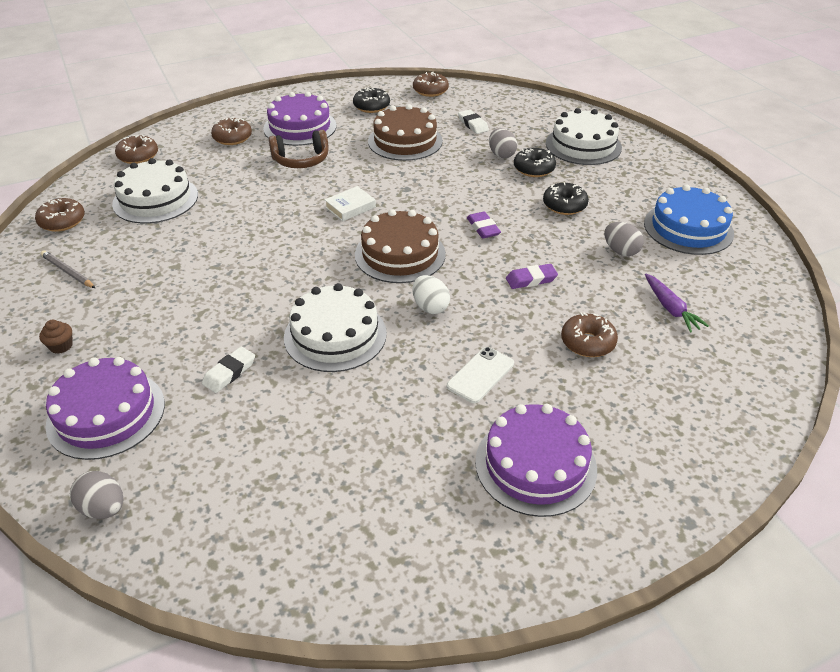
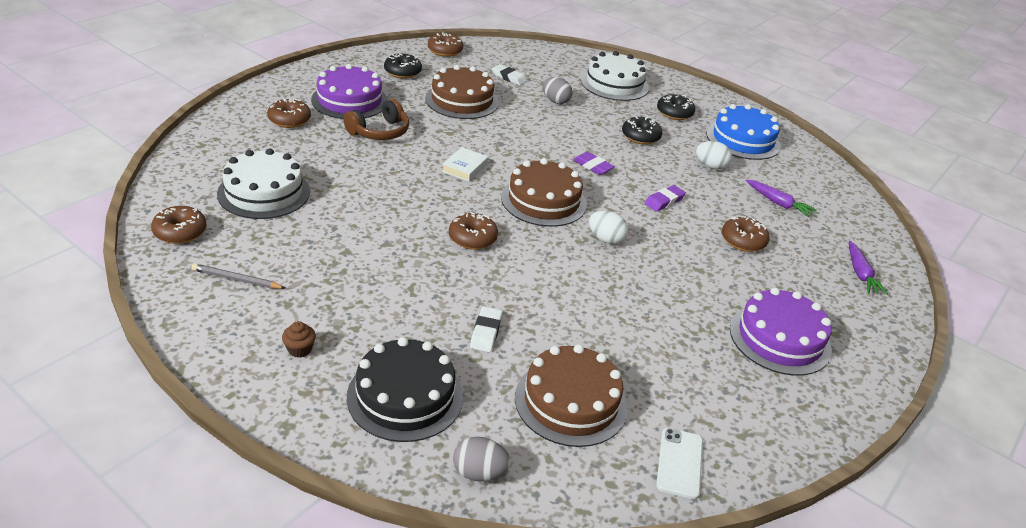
camera: 30 degrees left, 5 degrees down
(106, 414) = (405, 396): purple cake -> black cake
(138, 156) = (202, 153): brown donut -> brown donut (472, 238)
(248, 465) = (571, 402): none -> brown cake
(335, 335) = (548, 279): white cake -> none
(480, 375) = (688, 283): white phone -> white phone (680, 463)
(534, 169) = (592, 110): black donut -> black donut (674, 113)
(620, 251) = (710, 166): grey egg -> white egg
(709, 416) = (860, 274): none -> purple carrot

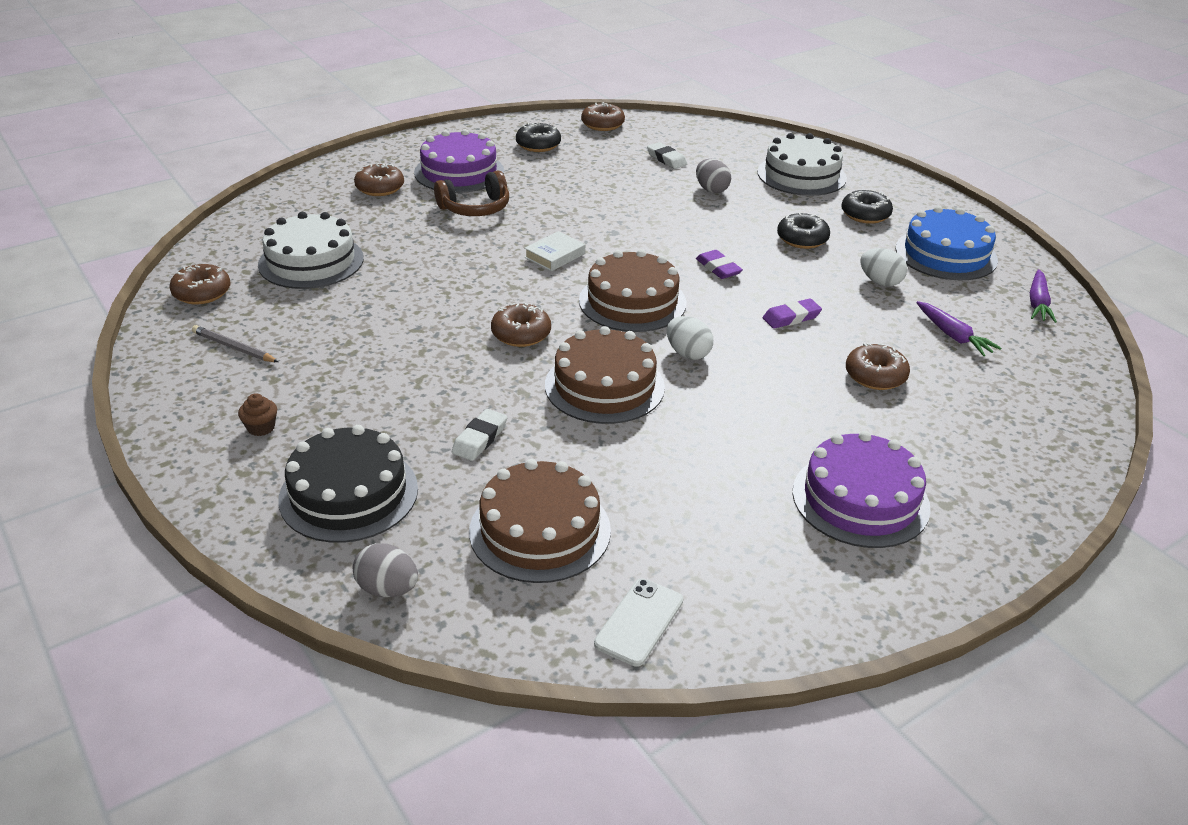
camera: 20 degrees right, 0 degrees up
(462, 100) = (593, 181): brown cake -> brown cake (604, 386)
(860, 274) = (1027, 436): purple carrot -> purple carrot (1038, 303)

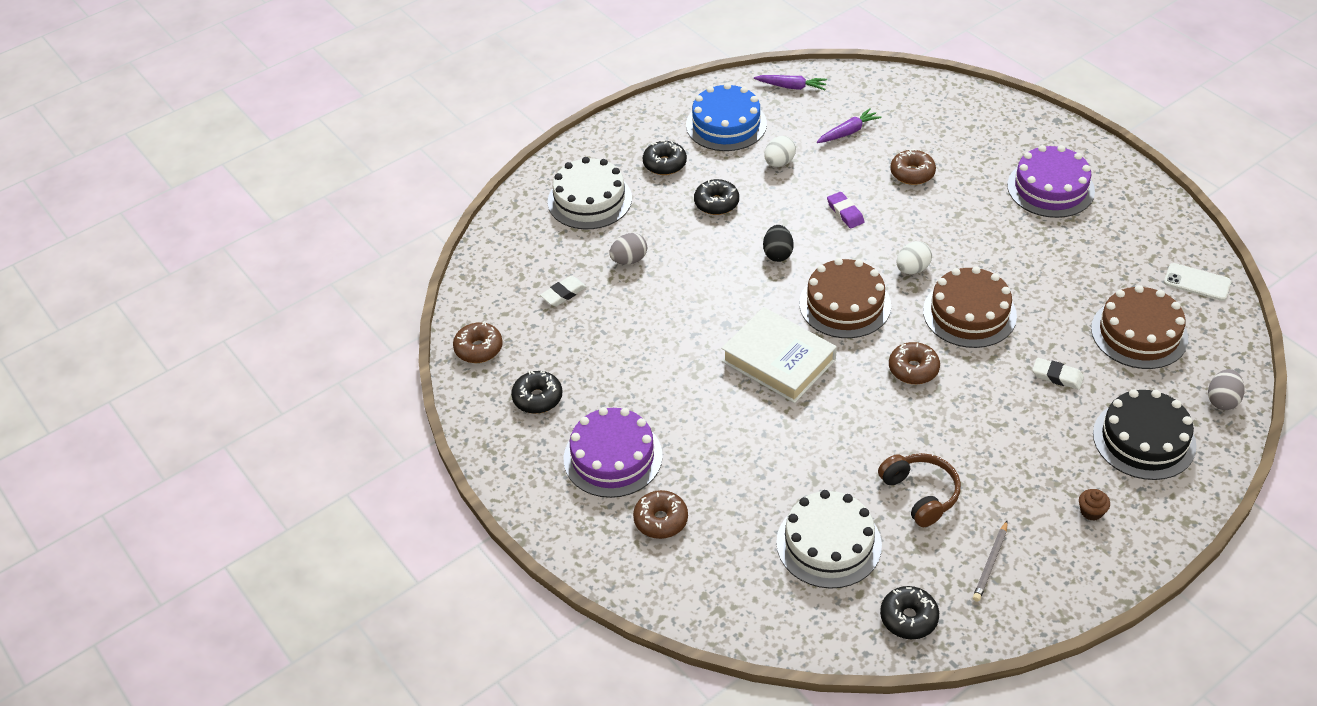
camera: 90 degrees left, 10 degrees up
(202, 293) = (908, 618): brown donut -> black donut
(475, 208) = (695, 431): brown headphones -> brown headphones (920, 494)
(555, 256) = (778, 360): white book -> white book, size x2.00
(718, 268) = (777, 254): purple eraser -> black egg

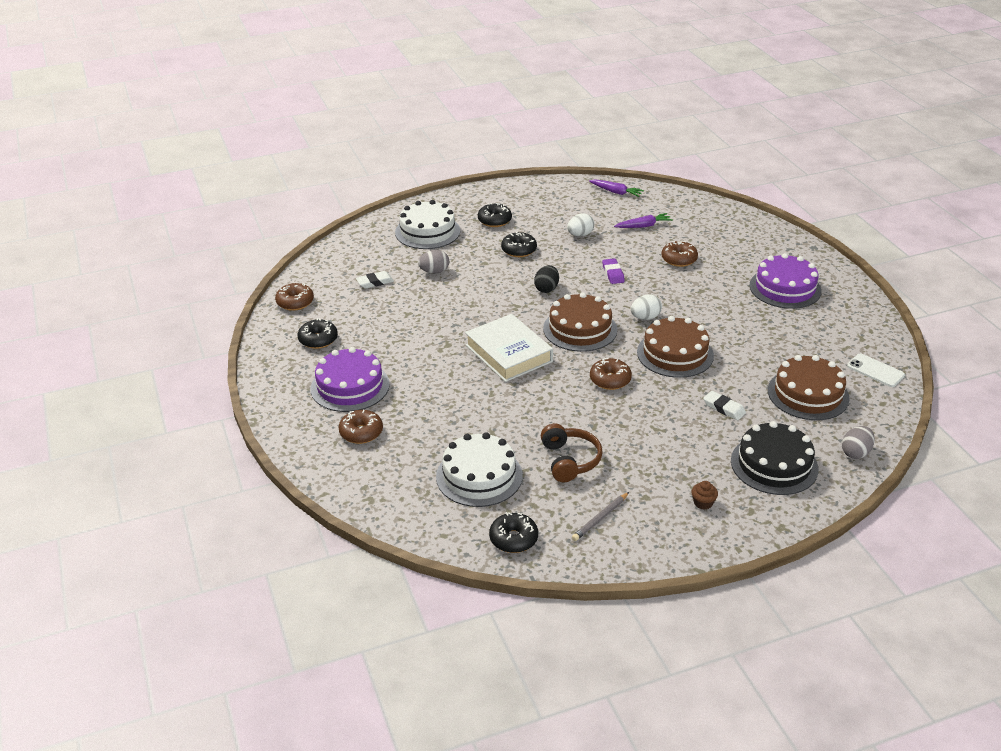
camera: 15 degrees right, 10 degrees down
(726, 124) = (554, 205): blue cake -> none

